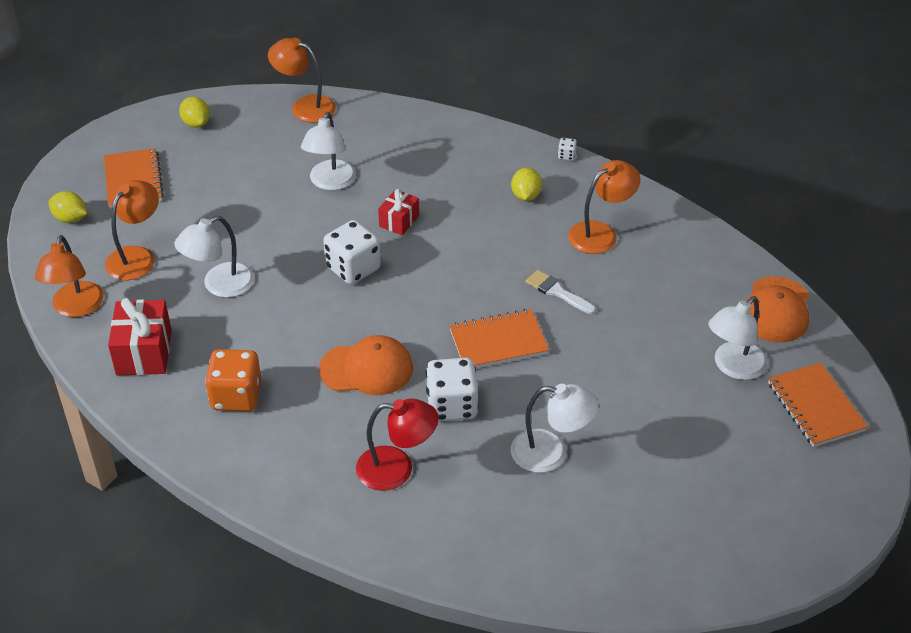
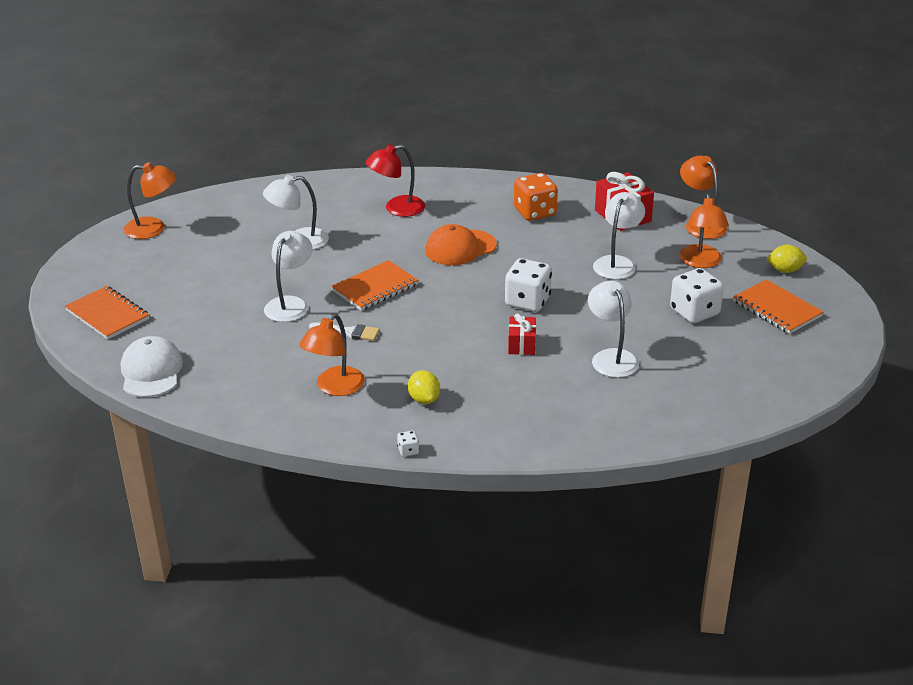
camera: 155 degrees right, 10 degrees down
(196, 123) = (790, 370): yellow lemon -> none
(305, 106) = (710, 418): orange lamp -> orange lamp (153, 228)
(452, 405) = (384, 245): white dice -> white dice (694, 312)
(733, 367) = (180, 322): white lamp -> white lamp (290, 304)
(776, 310) = (151, 371): orange cap -> white cap

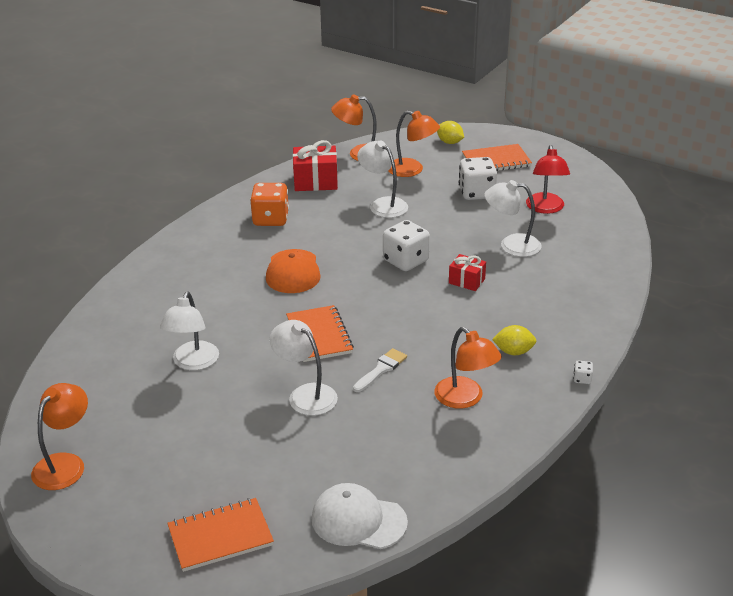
camera: 65 degrees left, 0 degrees up
(397, 208) = (191, 289): red lamp -> red lamp (545, 208)
(785, 270) = (449, 142): yellow lemon -> yellow lemon turned 75 degrees counterclockwise

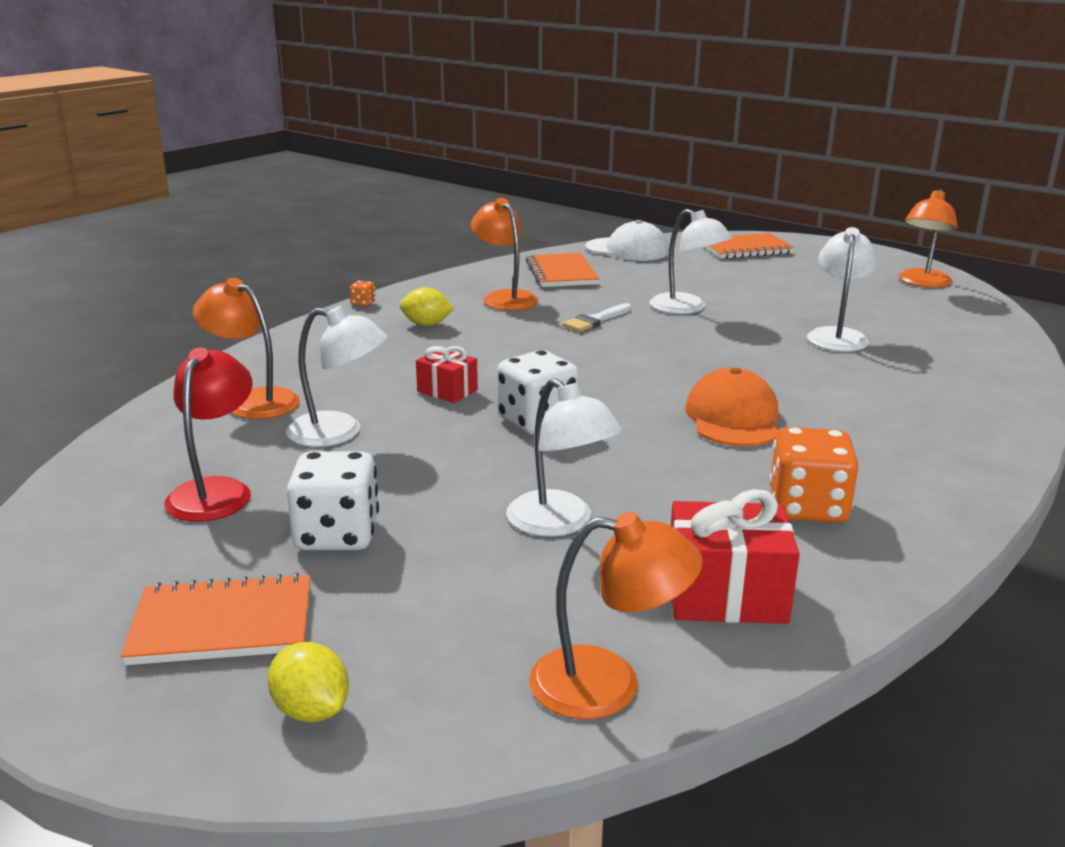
camera: 175 degrees left, 10 degrees down
(319, 335) = (677, 349): orange notebook -> orange notebook (561, 273)
(412, 170) = (466, 612): orange lamp -> orange lamp (253, 401)
(582, 379) = (363, 303): white dice -> orange dice

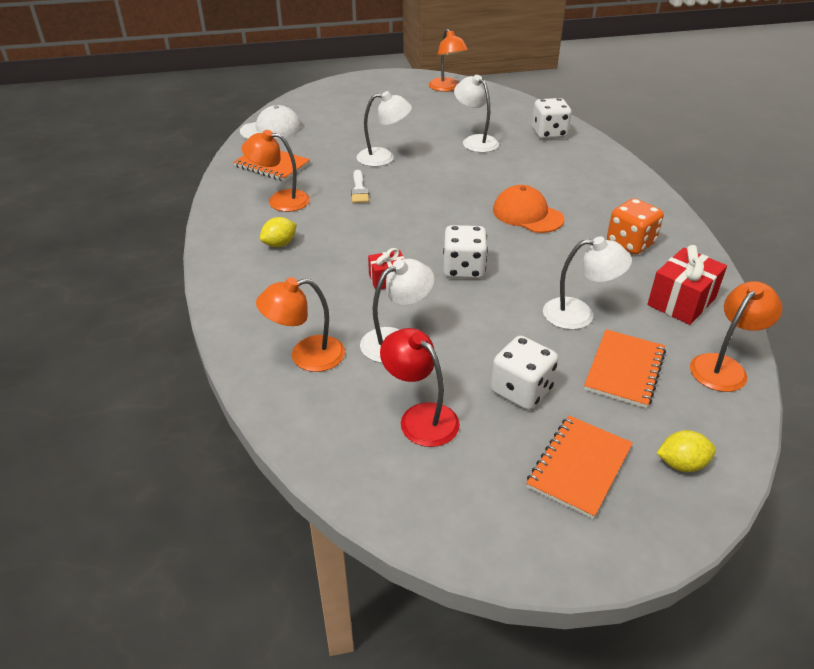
camera: 50 degrees left, 15 degrees up
(363, 303) = (206, 251): orange dice -> none
(745, 249) = (330, 100): orange notebook -> orange notebook (624, 370)
(968, 367) = (549, 133): none -> white dice

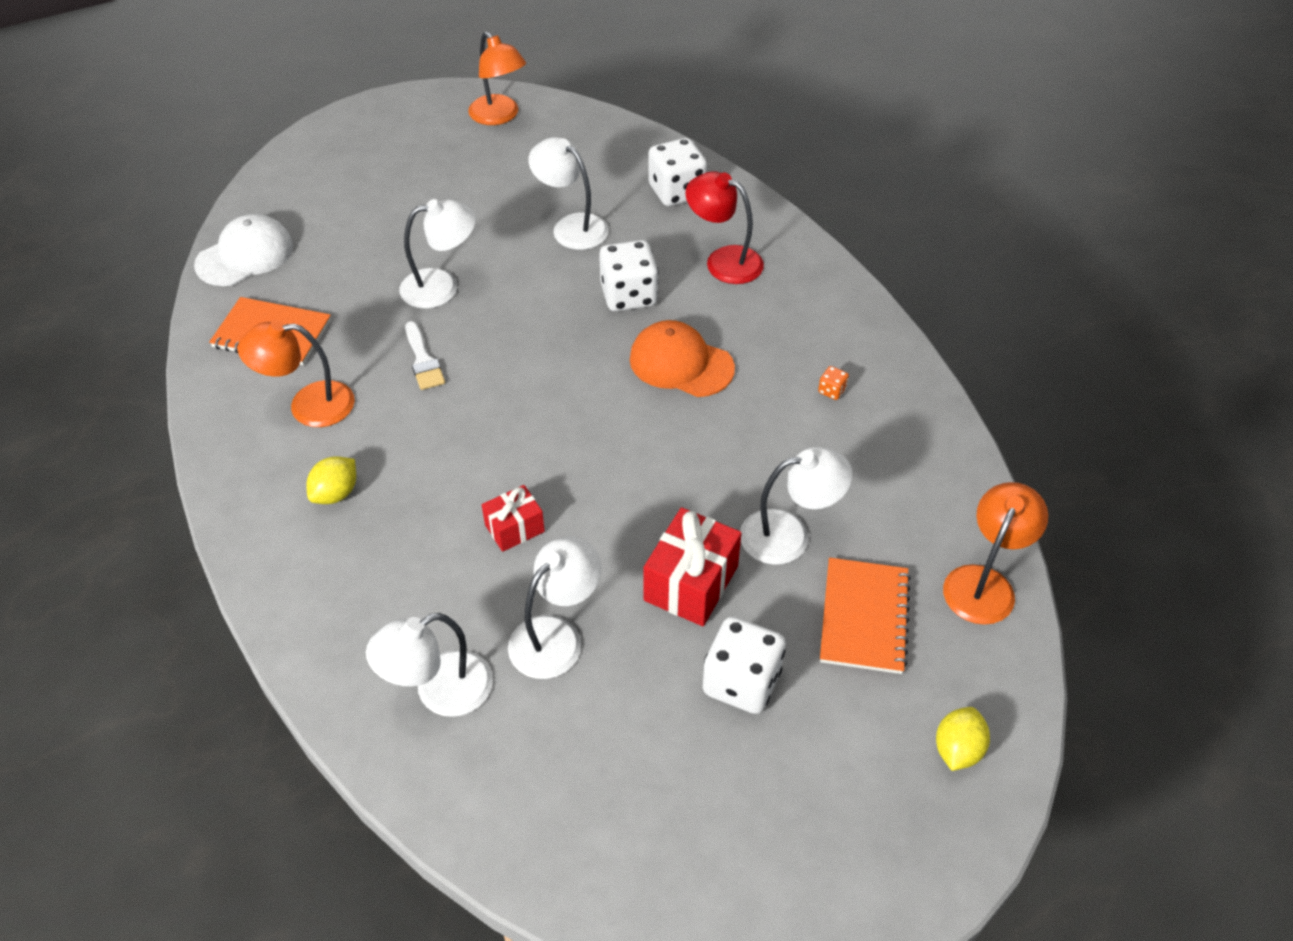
camera: 15 degrees left, 10 degrees up
(306, 356) = (439, 692): orange lamp -> white lamp
(420, 417) = (622, 757): red lamp -> red lamp (723, 260)
(463, 269) = (616, 486): white dice -> white dice (629, 295)
(579, 467) = (838, 785): orange notebook -> none
(630, 243) = (832, 391): orange dice -> orange dice, size x0.42
(681, 302) = (915, 484): red gift -> red gift (691, 583)
(681, 464) = (957, 749): yellow lemon -> yellow lemon turned 45 degrees counterclockwise

